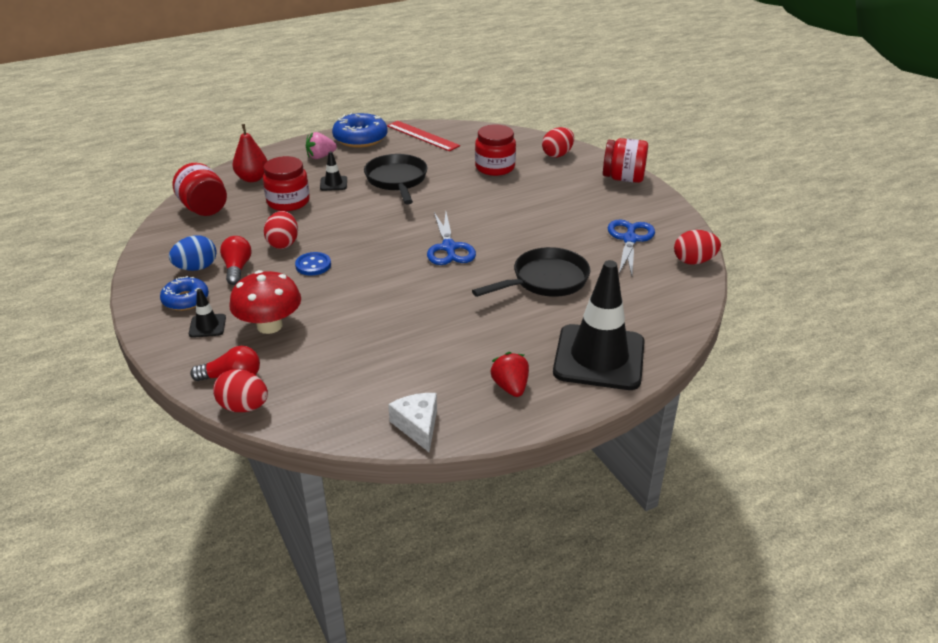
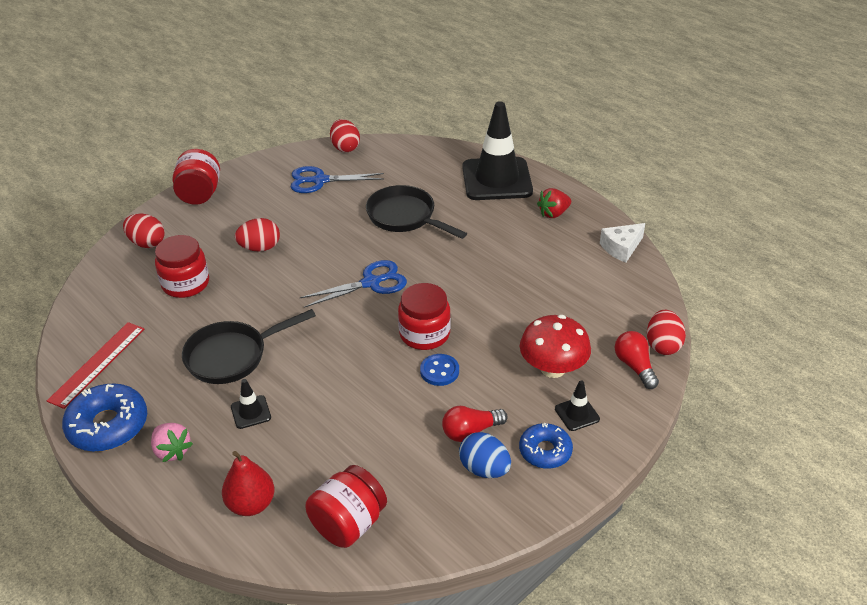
camera: 105 degrees left, 5 degrees up
(283, 243) = (406, 410): red egg -> red egg (260, 248)
(288, 202) = (308, 440): red jar -> red jar (424, 334)

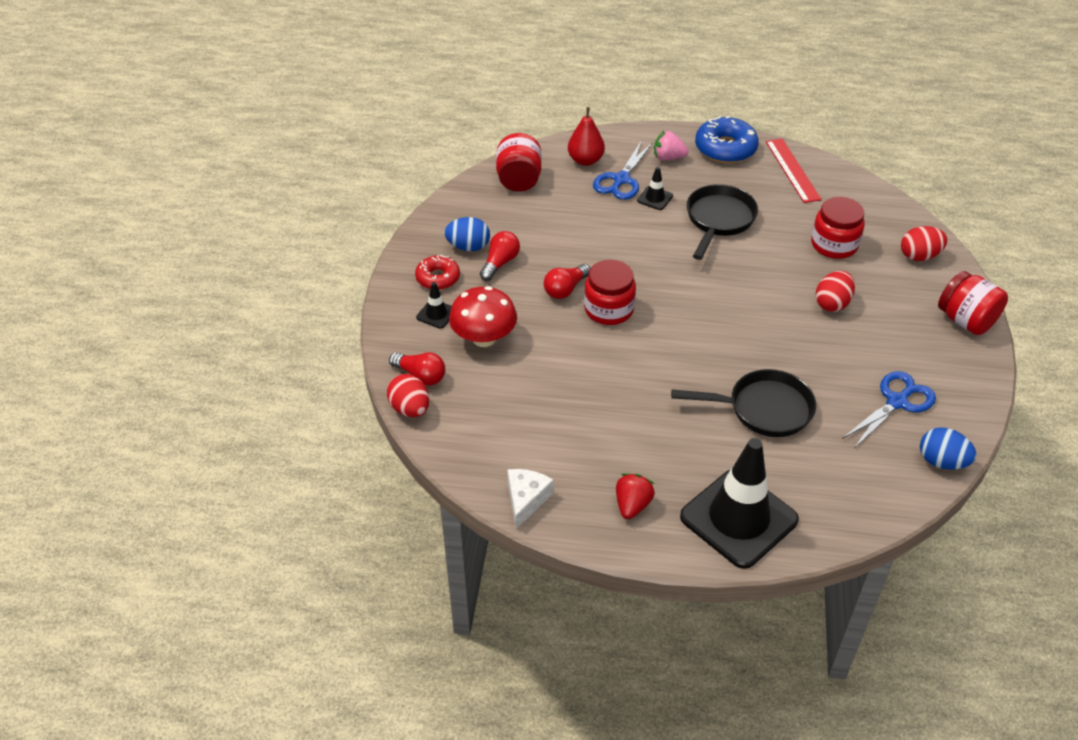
camera: 140 degrees right, 5 degrees up
(345, 147) = (941, 462): red egg -> blue egg
(371, 283) = (703, 326): blue scissors -> blue scissors (621, 180)
(439, 371) = (565, 289): blue button -> red light bulb
(545, 451) = (438, 278): blue donut -> red donut

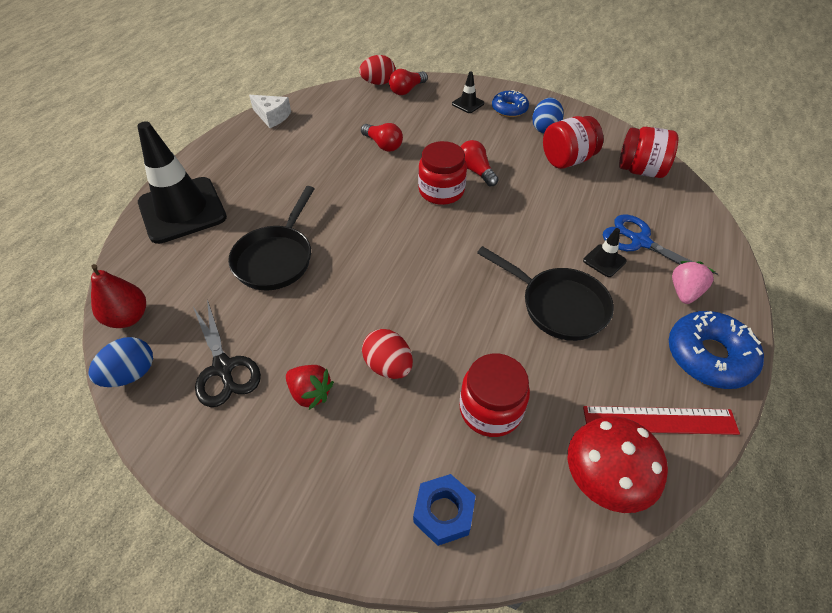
camera: 105 degrees right, 5 degrees up
(438, 278) = (509, 109): red donut -> blue donut
(484, 338) = (433, 121): red mushroom -> red mushroom (604, 478)
(500, 263) = (520, 141): red light bulb -> red light bulb (383, 145)
(585, 160) = (676, 221): red pear -> red pear (128, 317)
(632, 505) = (234, 160): red strawberry -> red strawberry (310, 393)
(897, 402) = (223, 368): blue scissors -> black scissors
(919, 256) = (443, 512): red egg -> blue nut
(965, 320) = (301, 511): red jar -> red jar (567, 160)

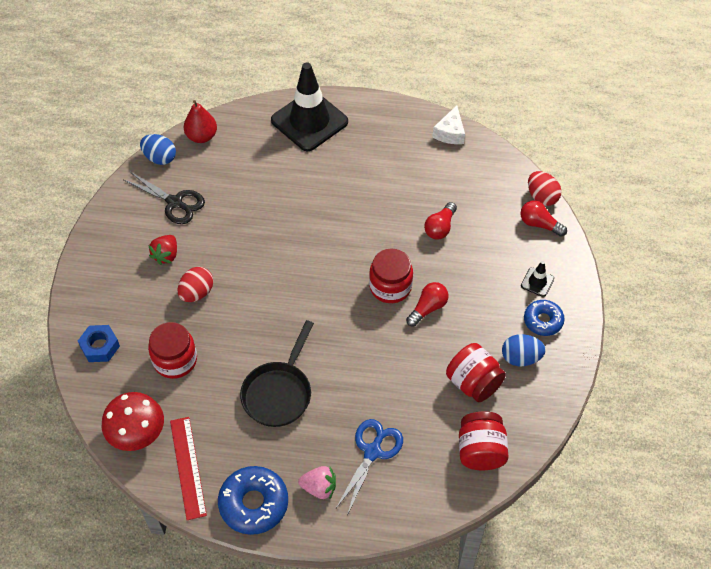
camera: 75 degrees right, 5 degrees up
(223, 368) = (175, 202): black scissors -> black scissors turned 105 degrees counterclockwise
(276, 258) = (277, 197): black pan -> none
(604, 261) = (339, 424): black traffic cone -> none

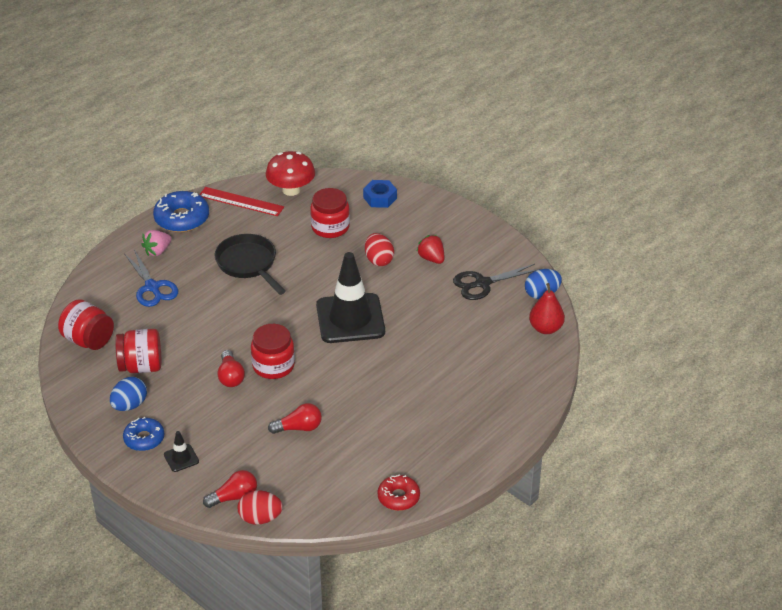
camera: 125 degrees right, 15 degrees down
(309, 121) = (503, 405): black traffic cone -> black traffic cone (350, 319)
(440, 227) = (299, 428): red light bulb -> red light bulb turned 105 degrees clockwise
(450, 133) = (398, 497): white cheese -> red donut

